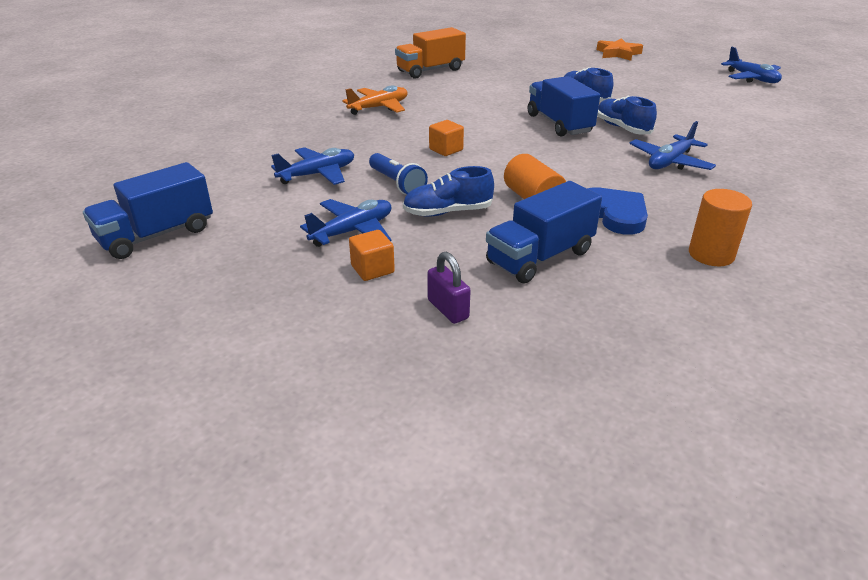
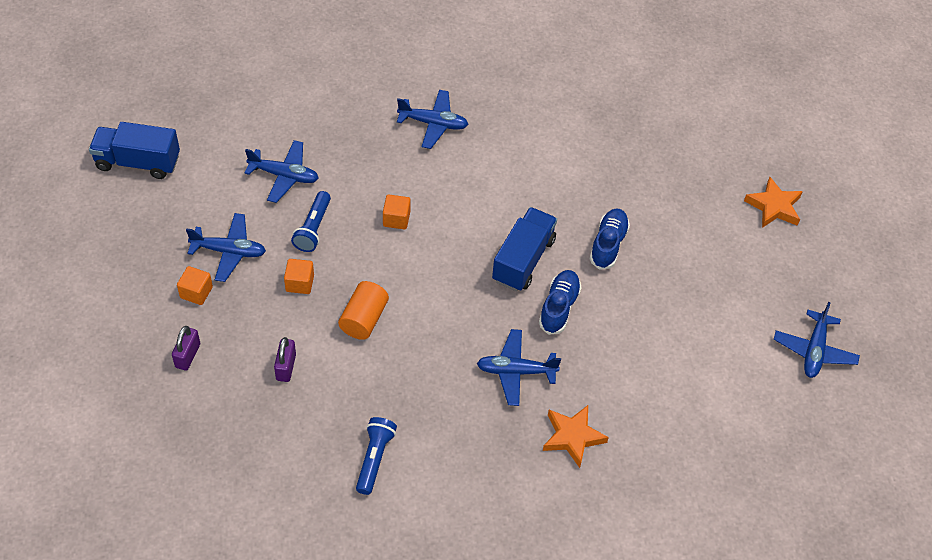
camera: 45 degrees right, 20 degrees up
(379, 107) = (433, 123): orange plane -> blue plane
(430, 70) = (556, 97): orange truck -> none
(448, 212) = (300, 283): blue shoe -> orange cube
(540, 257) = (286, 367): blue truck -> purple padlock
(614, 214) = (385, 377): blue heart -> none
(711, 254) = (375, 458): orange cylinder -> blue flashlight
(763, 165) = (572, 437): none -> orange star

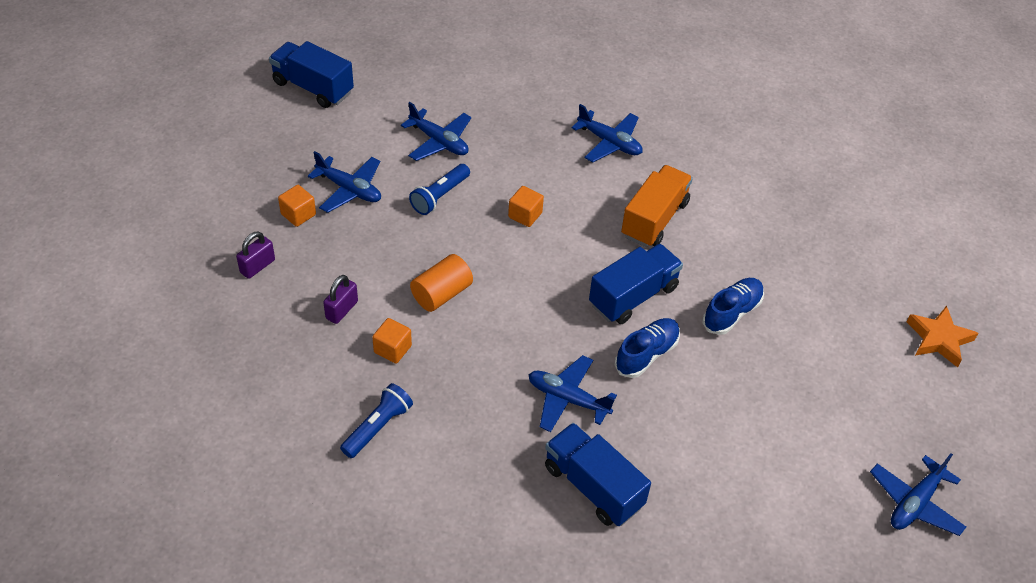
camera: 25 degrees right, 5 degrees down
(300, 283) = (399, 240): orange cube -> orange cube (392, 349)
(506, 183) = (654, 219): none -> orange truck
(572, 437) = (593, 486): orange star -> blue truck

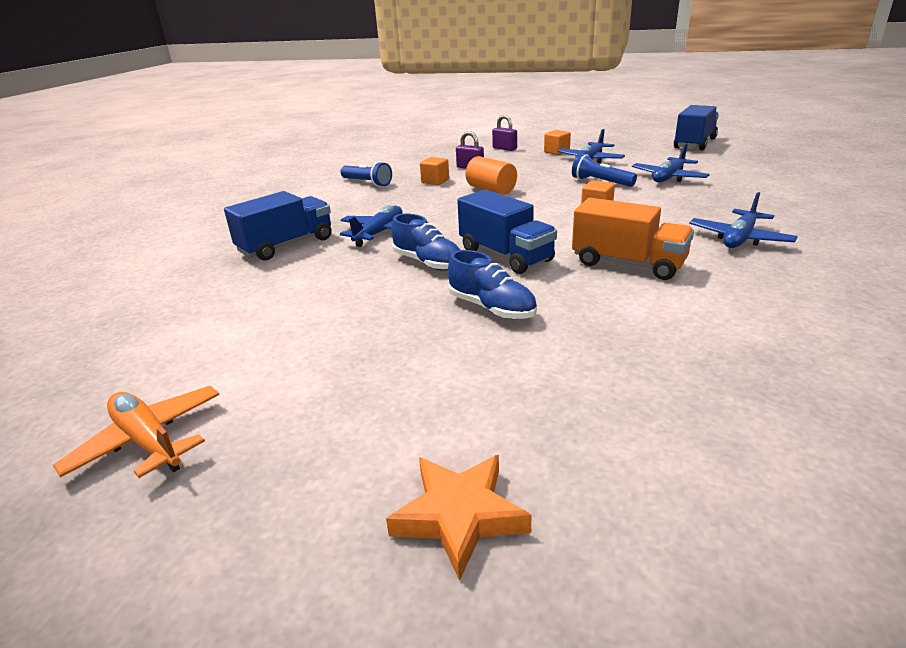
camera: 95 degrees right, 20 degrees down
(915, 503) = (148, 441): blue plane -> orange plane

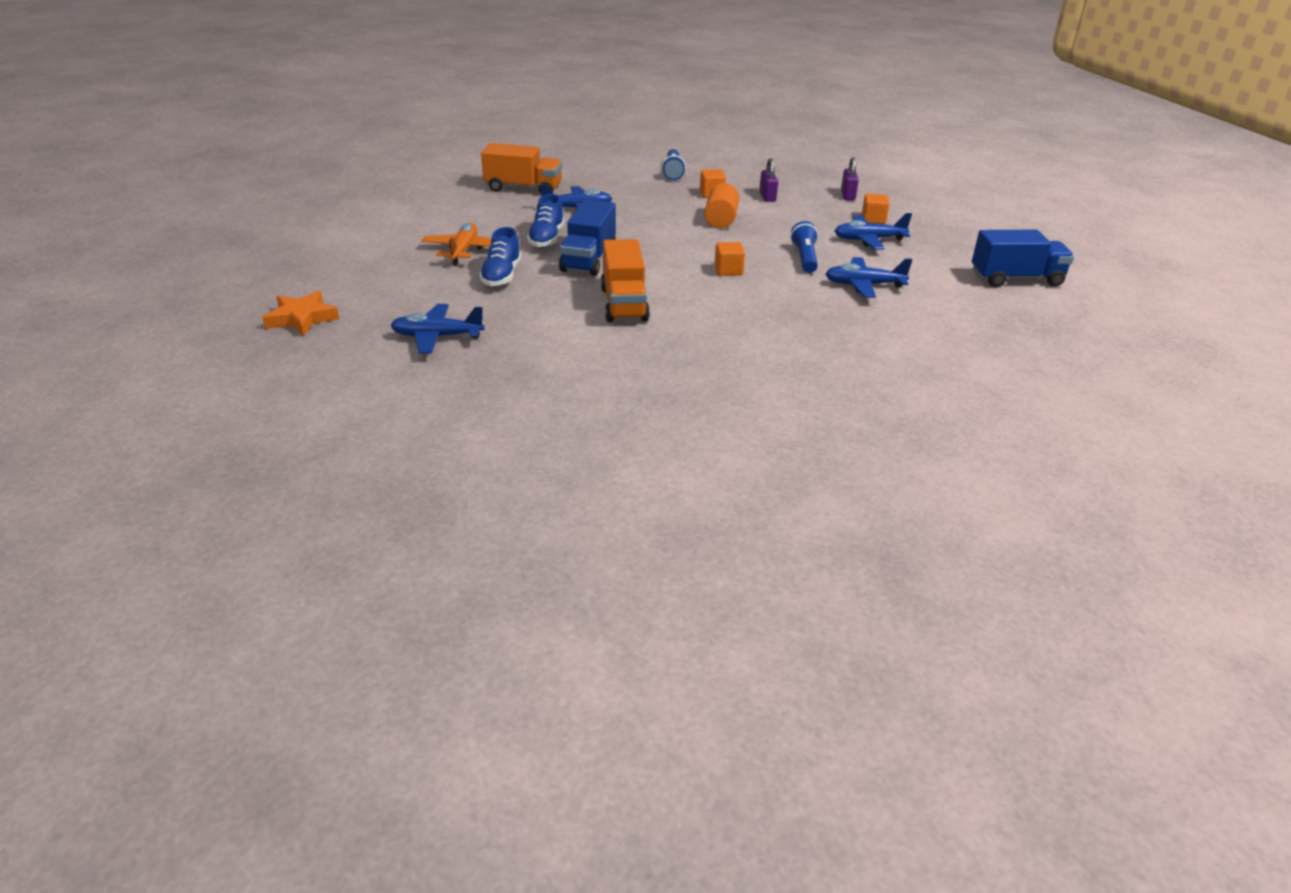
camera: 50 degrees right, 5 degrees up
(148, 441) = (296, 238): orange plane -> orange plane (463, 251)
(286, 245) = (523, 188): blue truck -> orange truck
(739, 239) = (731, 339): blue plane -> blue plane (437, 337)

